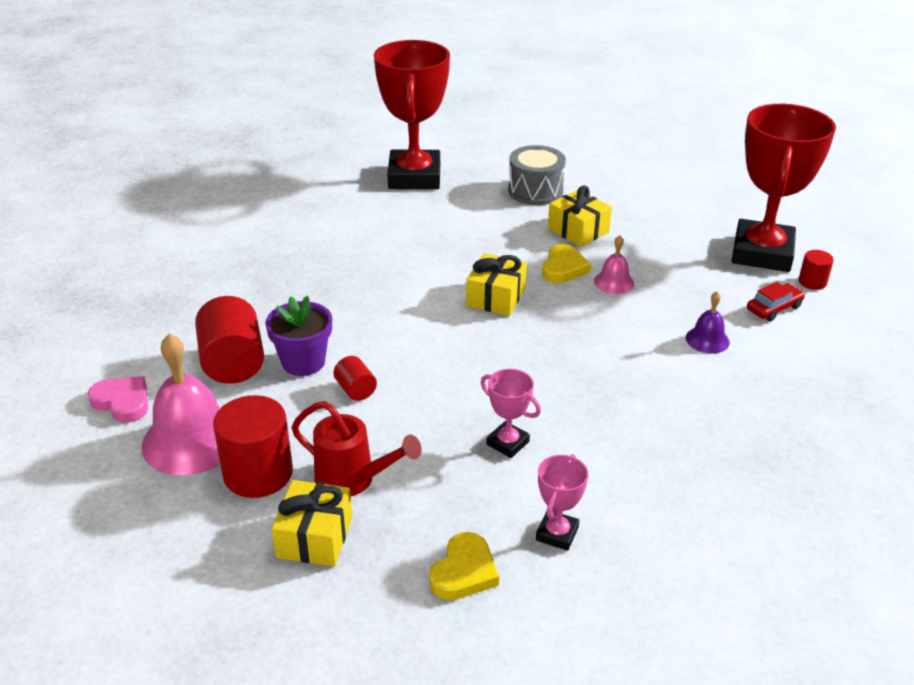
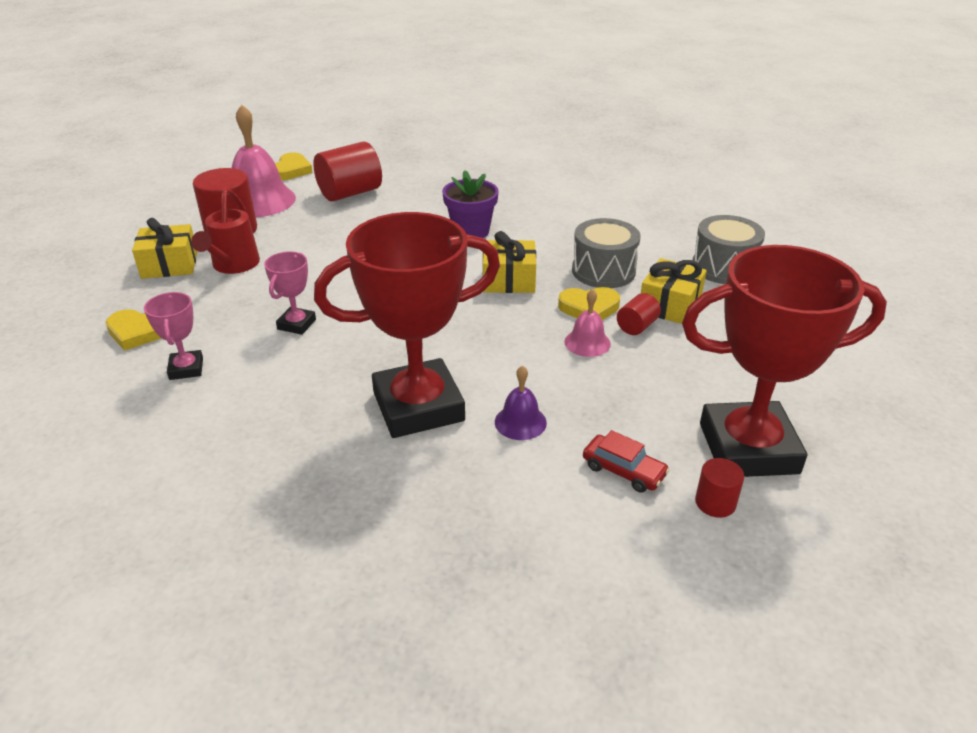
camera: 70 degrees right, 0 degrees up
(122, 402) = (291, 170): pink heart -> yellow heart
(303, 362) = (364, 217): purple flower pot -> purple flower pot (471, 231)
(355, 390) = (339, 244): red cylinder -> red cylinder (636, 326)
(414, 177) = (678, 202): red trophy -> red trophy (418, 406)
(509, 245) = (603, 271): none -> grey drum
(557, 533) = (186, 369): pink trophy -> pink trophy turned 75 degrees clockwise

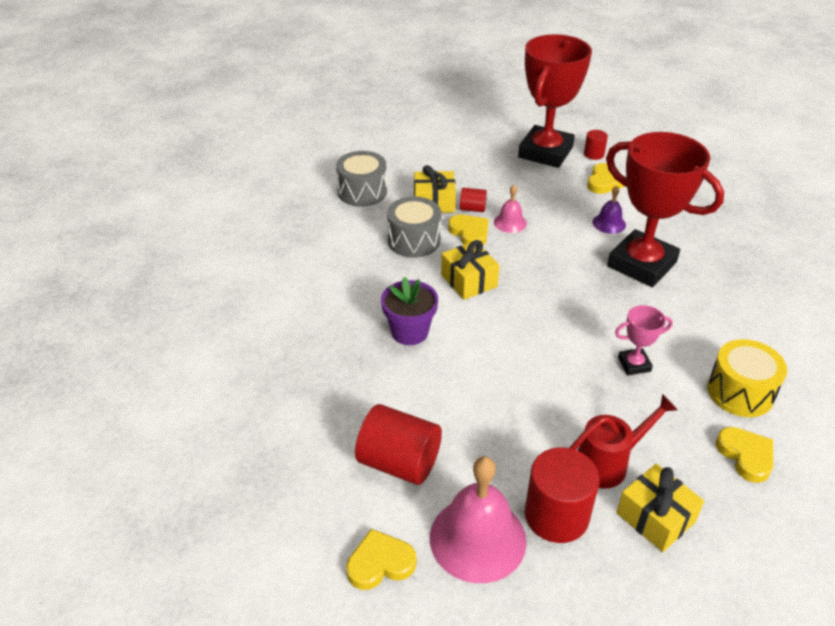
camera: 120 degrees left, 5 degrees up
(186, 369) = (740, 392): pink trophy -> yellow drum
(623, 470) = (604, 182): red car -> yellow heart
(748, 448) = (545, 152): red trophy -> red trophy turned 60 degrees clockwise

